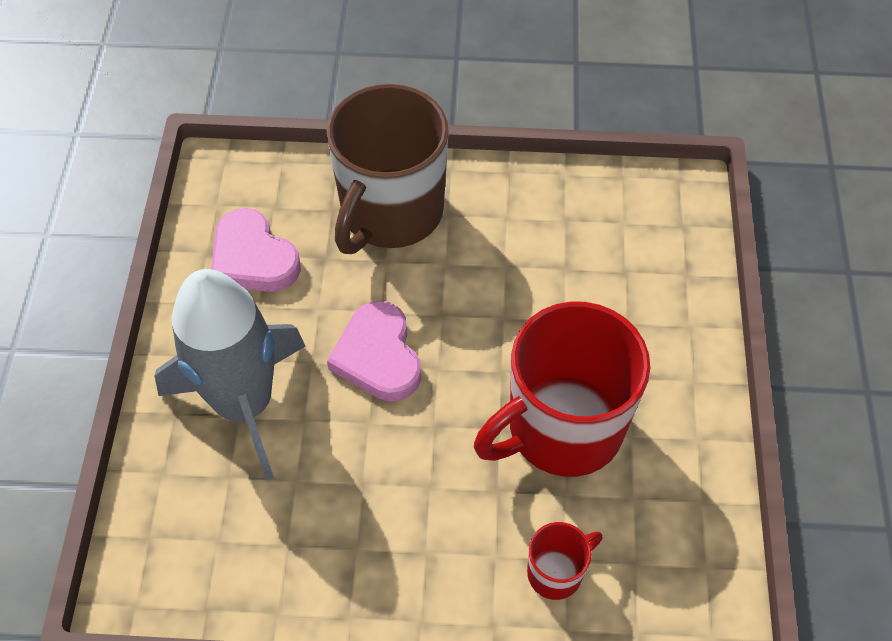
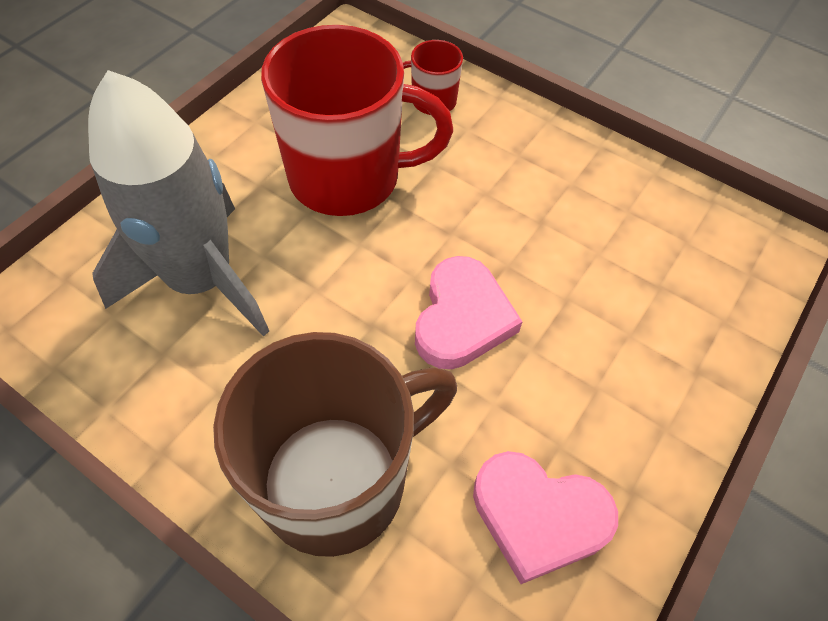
camera: 150 degrees left, 0 degrees up
(244, 403) = (620, 344): grey rocket -> grey rocket (201, 280)
(253, 258) = (538, 516): pink heart -> pink heart turned 120 degrees clockwise

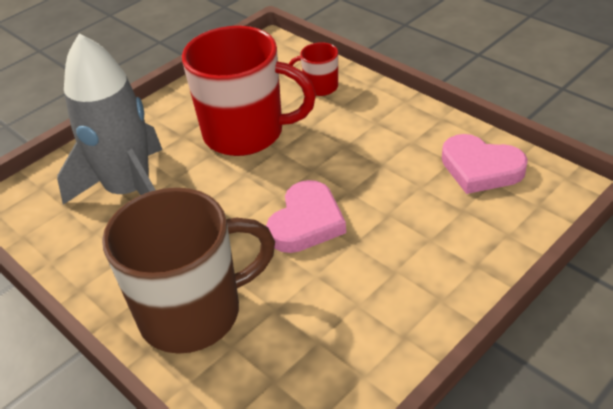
camera: 15 degrees right, 15 degrees down
(538, 516) = (330, 345): pink heart -> pink heart (480, 168)

